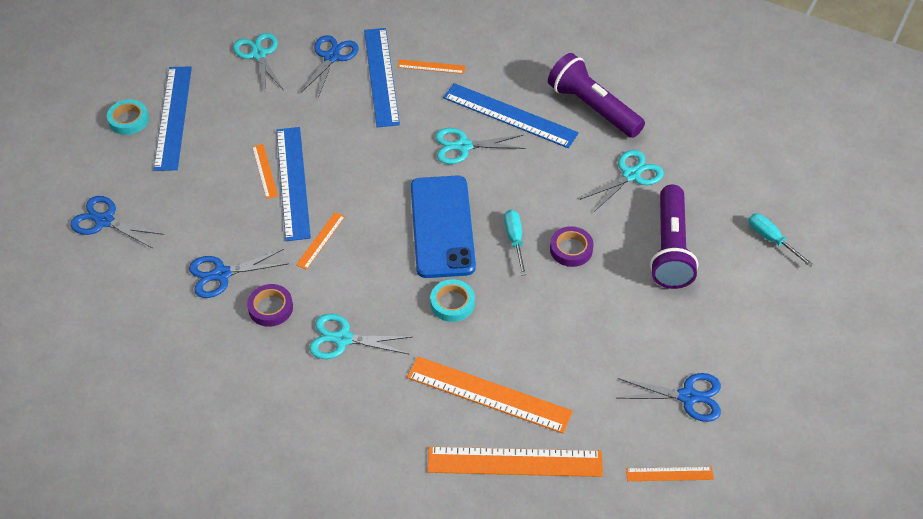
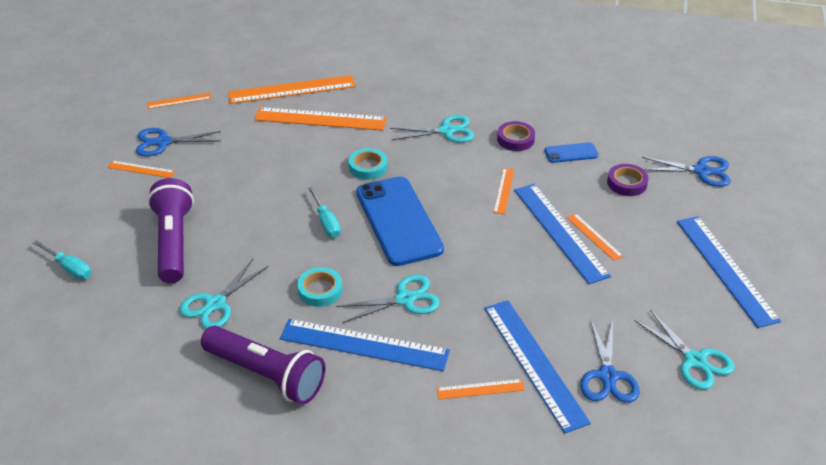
camera: 165 degrees right, 10 degrees down
(128, 120) = (766, 257): turquoise tape -> turquoise tape (320, 290)
(221, 274) = (571, 153): blue scissors -> blue phone
(571, 249) = (271, 224): purple tape -> purple tape (626, 183)
(712, 357) = (141, 169): none -> orange ruler

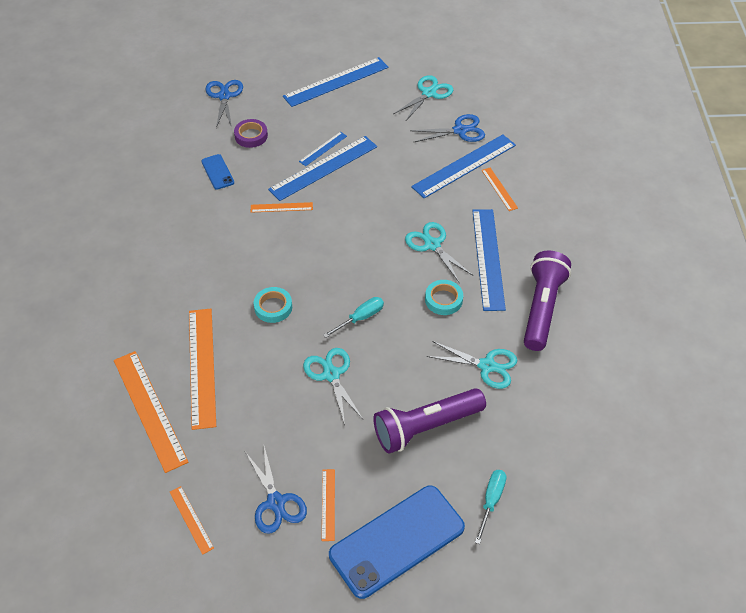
camera: 105 degrees left, 10 degrees up
(398, 221) = (342, 268): blue phone -> blue phone (397, 541)
(446, 131) = (202, 260): turquoise scissors -> turquoise scissors (331, 374)
(515, 139) = (205, 210): purple tape -> none
(594, 236) = (323, 148): orange ruler -> blue ruler

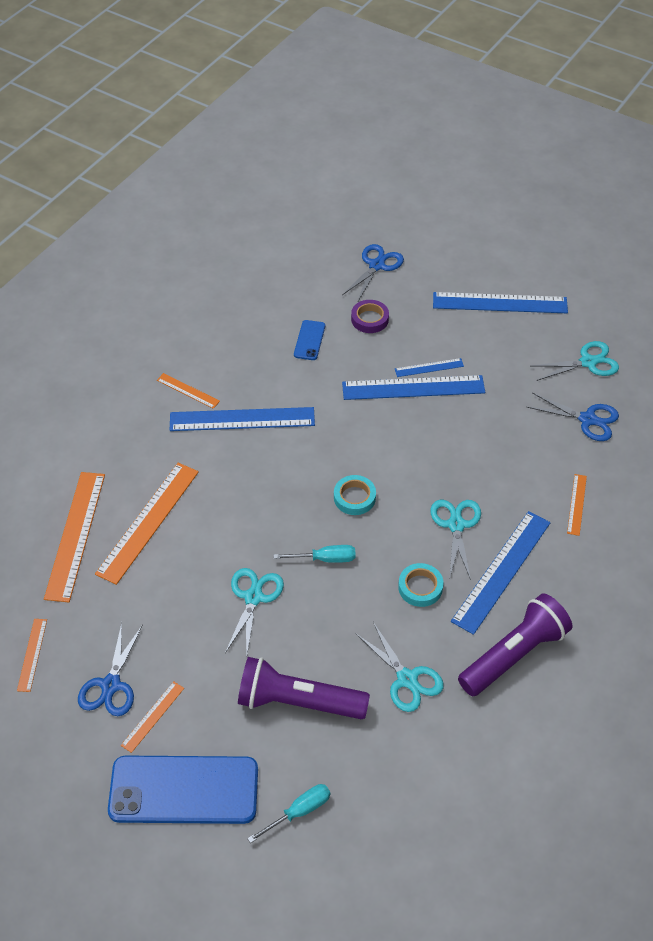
camera: 35 degrees right, 0 degrees up
(273, 307) = (254, 502): turquoise tape -> turquoise tape (354, 497)
(281, 207) = (340, 407): orange ruler -> orange ruler (188, 391)
(464, 166) = (560, 460): blue ruler -> blue ruler (242, 419)

